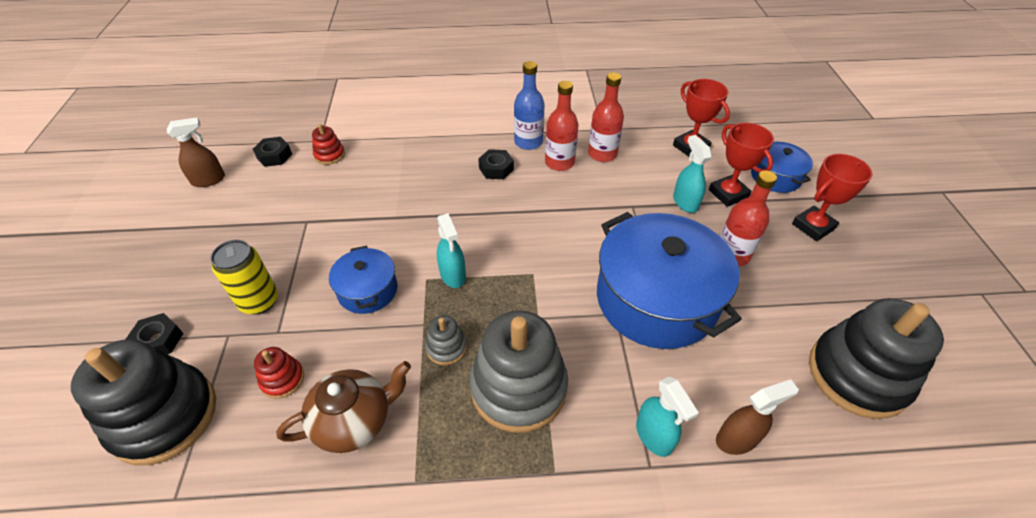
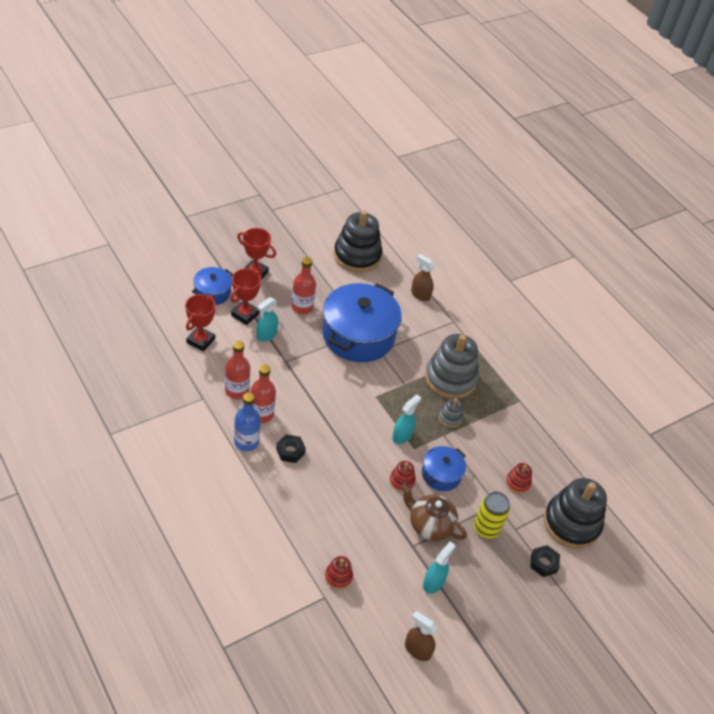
camera: 125 degrees left, 0 degrees up
(274, 156) = (363, 620): black nut -> none
(354, 421) = (513, 438): brown teapot -> brown teapot (430, 525)
(390, 246) = (402, 481): none -> red stacking toy
(654, 436) = (439, 322): turquoise spray bottle -> turquoise spray bottle (433, 582)

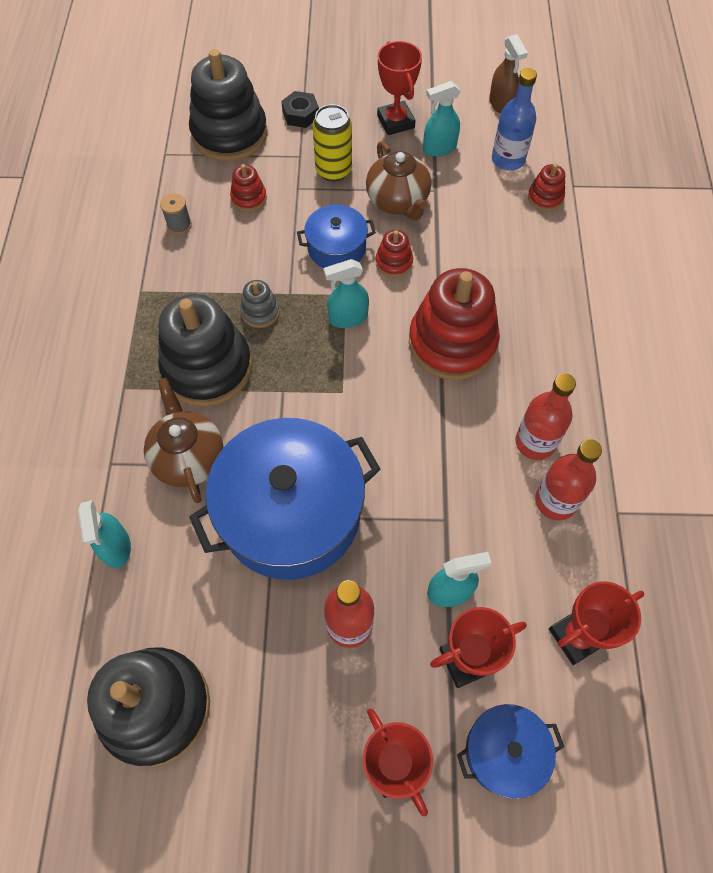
camera: 140 degrees left, 15 degrees up
(246, 442) = (579, 408): blue bottle -> blue bottle (508, 159)
(290, 451) = (522, 366): black nut -> none
(336, 447) = (452, 342): none -> red stacking toy
(420, 294) = (116, 547): brown spray bottle -> turquoise spray bottle
(422, 337) = (188, 457): none -> brown teapot
(450, 379) = (207, 367): grey stacking toy -> black stacking toy
(478, 591) = (395, 122): none -> red trophy
(538, 446) = (179, 225): none -> grey spool

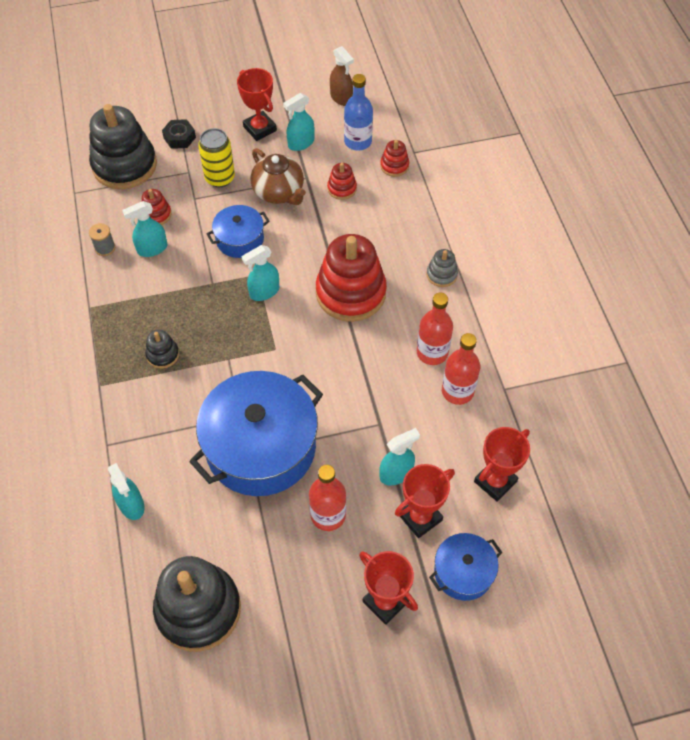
camera: 15 degrees left, 5 degrees down
(188, 457) = (168, 426): brown teapot -> none
(207, 367) = (163, 355): black stacking toy -> black stacking toy, size x0.45
(232, 237) = (152, 249): none -> turquoise spray bottle
(260, 312) = (192, 302): grey stacking toy -> grey stacking toy (441, 274)
(394, 262) = (289, 241): red stacking toy -> red stacking toy (342, 188)

